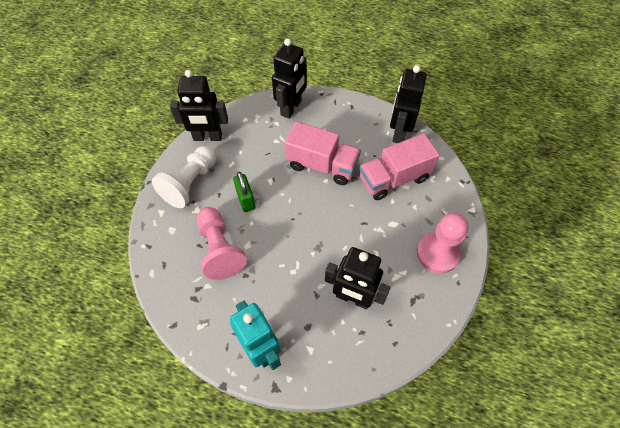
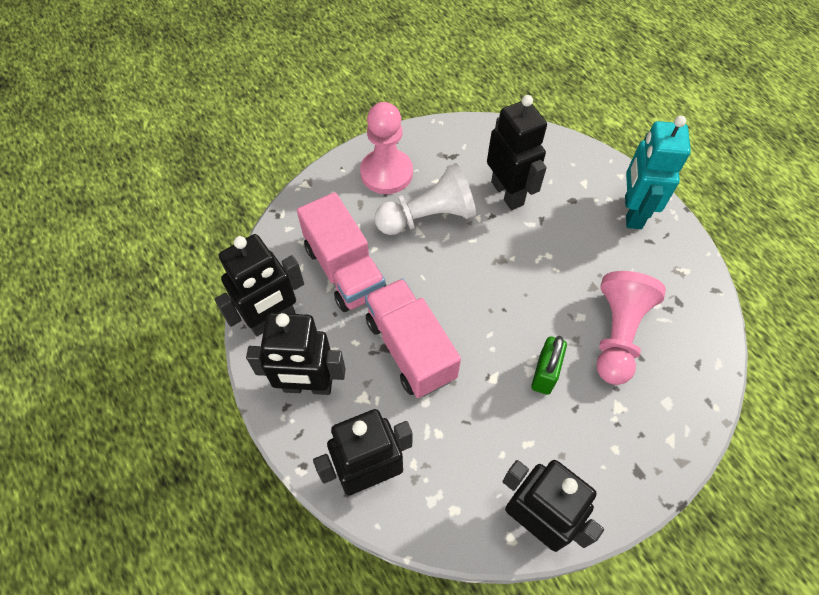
camera: 140 degrees left, 0 degrees up
(190, 183) = (606, 455): white pawn -> white pawn (428, 217)
(351, 119) = (307, 386): none -> black robot
(394, 178) = (345, 270): pink truck -> pink truck turned 45 degrees clockwise

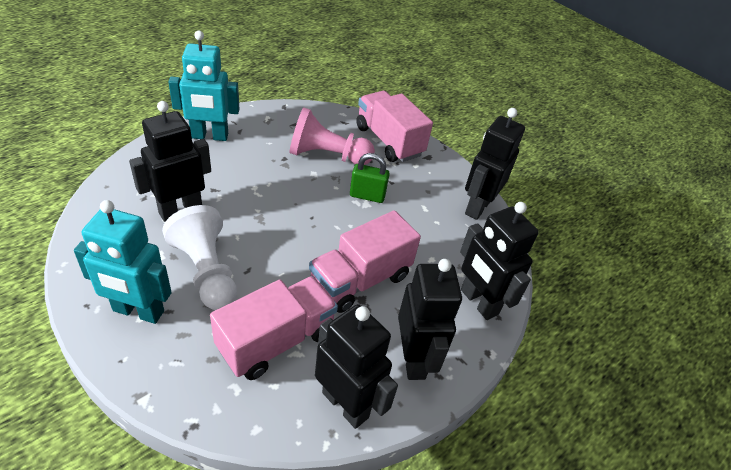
camera: 105 degrees left, 15 degrees down
(386, 173) = (138, 311): pink pawn -> turquoise robot
(665, 420) = (389, 141): none -> pink truck

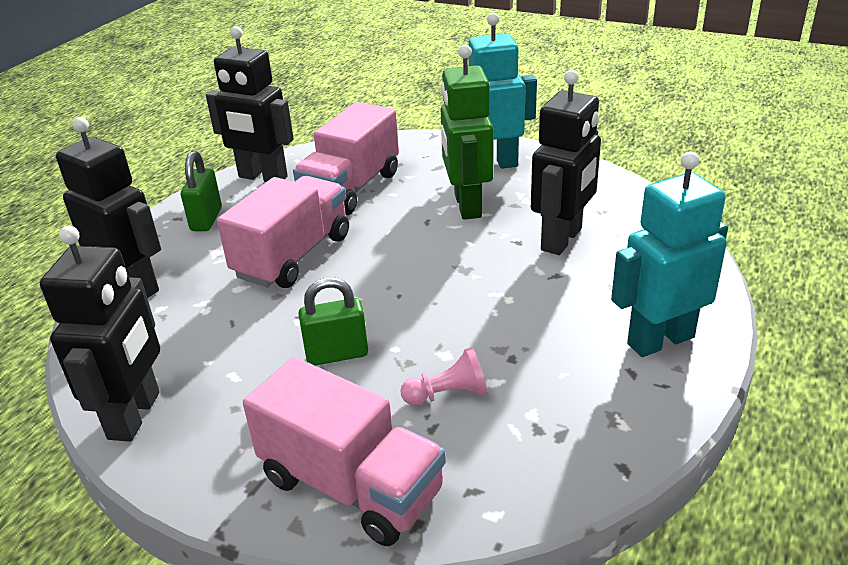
camera: 165 degrees right, 10 degrees down
(206, 271) = (467, 206): white pawn -> green robot
(327, 155) = (447, 394): pink pawn -> pink pawn, size x0.51
(414, 359) = (206, 219): black robot -> green padlock

